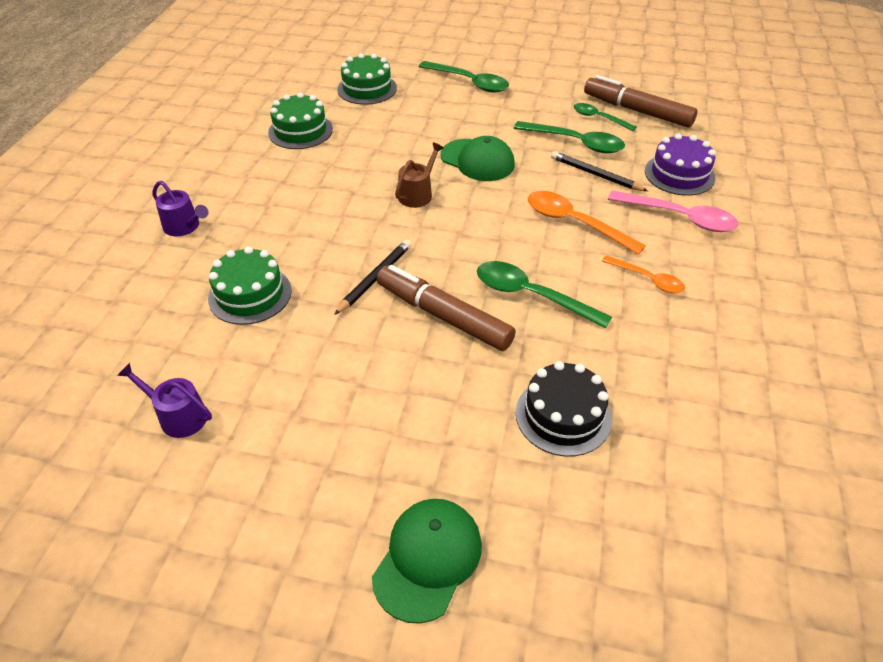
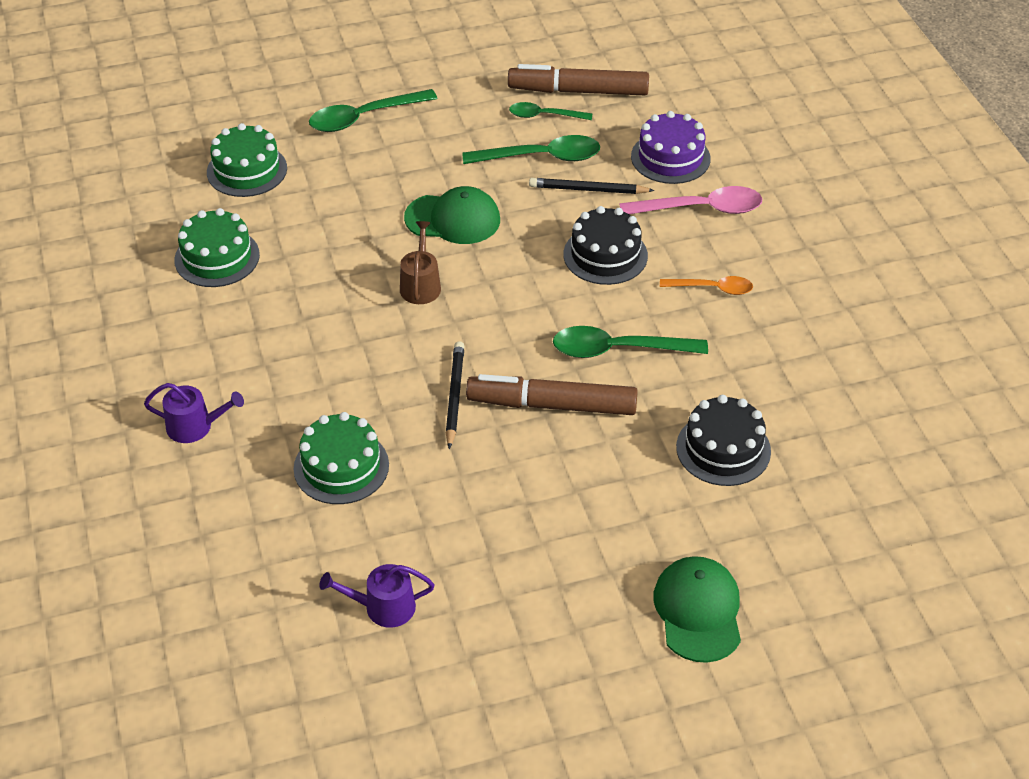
camera: 30 degrees left, 0 degrees up
(469, 82) = (364, 117): green spoon -> green spoon turned 150 degrees clockwise
(574, 223) = (605, 255): orange spoon -> black cake

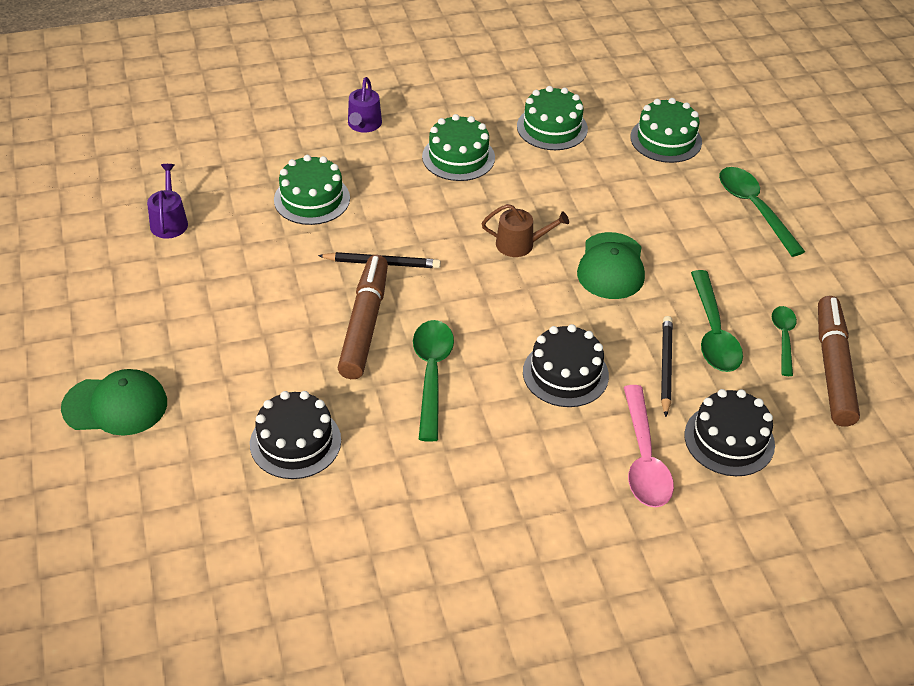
camera: 90 degrees right, 0 degrees up
(267, 336) = (458, 157): none -> green cake
(670, 157) = (729, 440): purple cake -> black cake
(712, 288) = (517, 456): orange spoon -> none

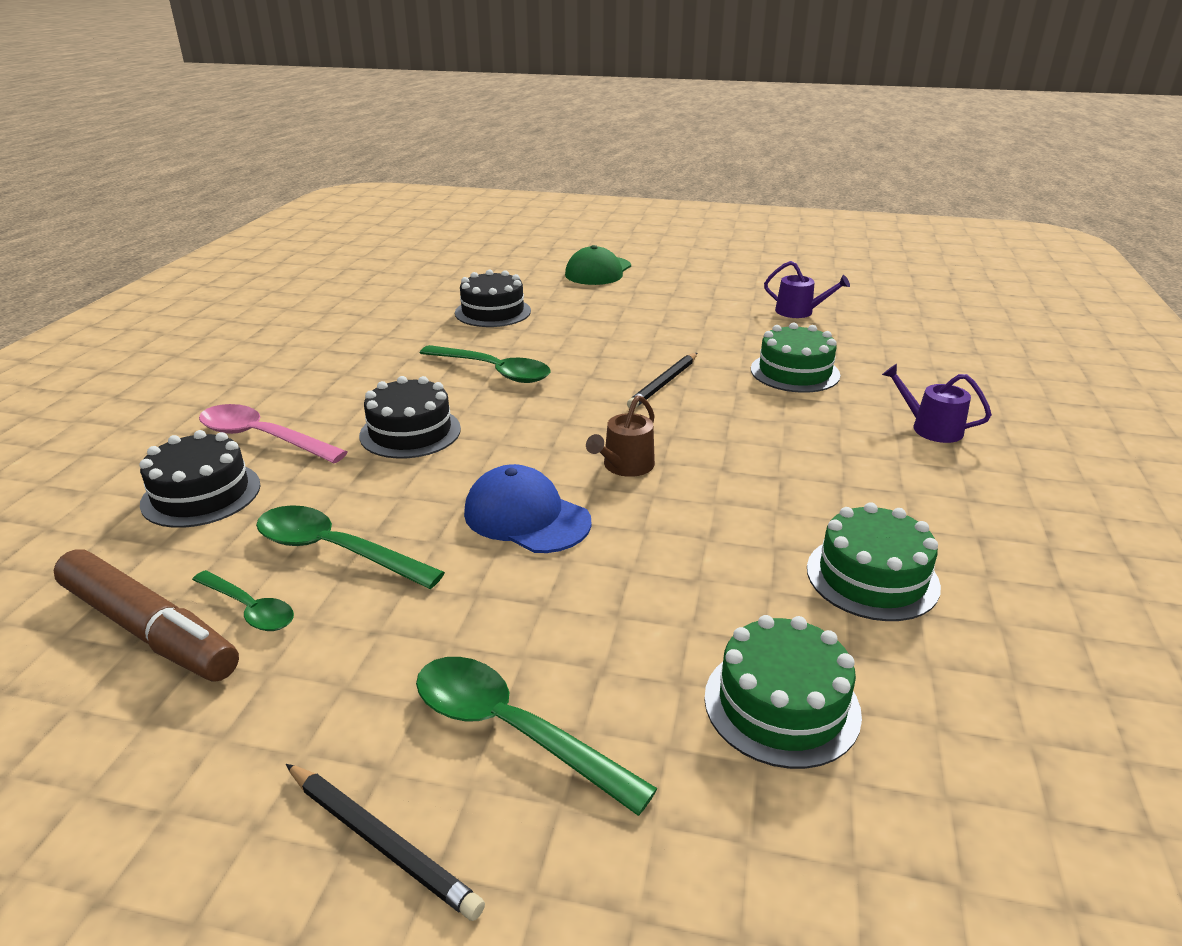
camera: 120 degrees right, 15 degrees down
(364, 324) = (587, 358): brown marker -> none
(458, 157) = (829, 473): green cake -> none
(611, 266) = (526, 517): green cap -> blue cap
(666, 366) = (338, 494): black pencil -> black pencil (381, 843)
(754, 208) = (512, 730): green spoon -> green spoon turned 150 degrees counterclockwise

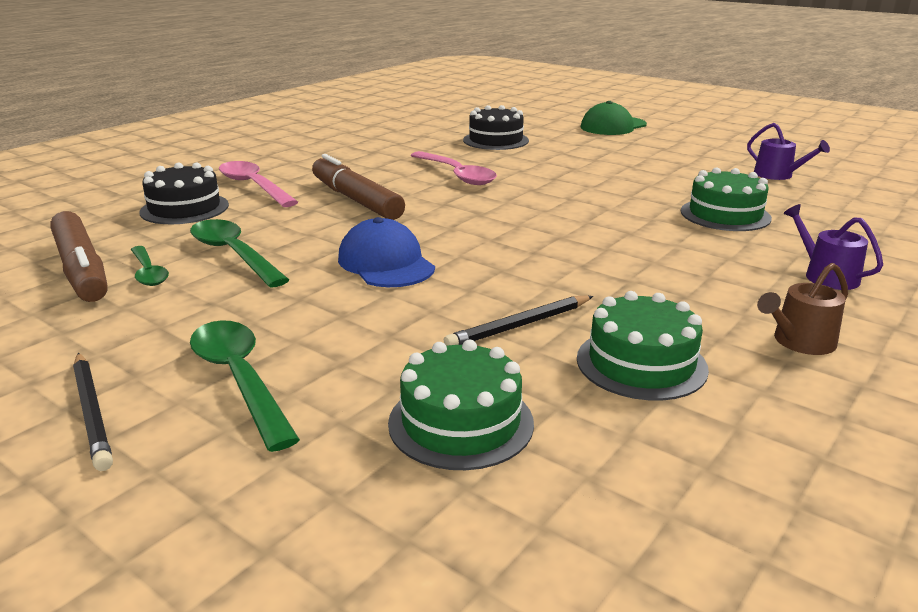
camera: 25 degrees right, 5 degrees down
(410, 432) = (356, 200): black cake -> brown marker
(493, 371) = (456, 175): green spoon -> pink spoon
(625, 466) = (498, 248): brown watering can -> brown watering can (799, 342)
(663, 383) = (590, 203): black pencil -> black pencil (519, 325)

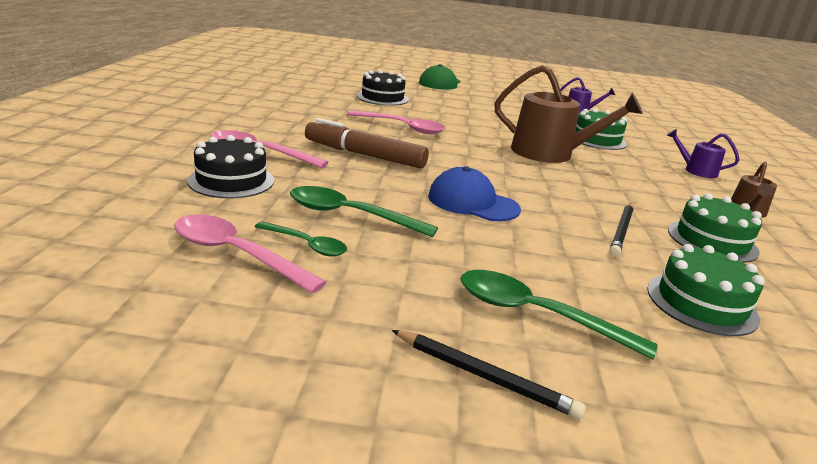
camera: 35 degrees left, 0 degrees up
(82, 269) = (236, 254): brown marker -> pink spoon
(606, 223) = (549, 153): none -> brown watering can

